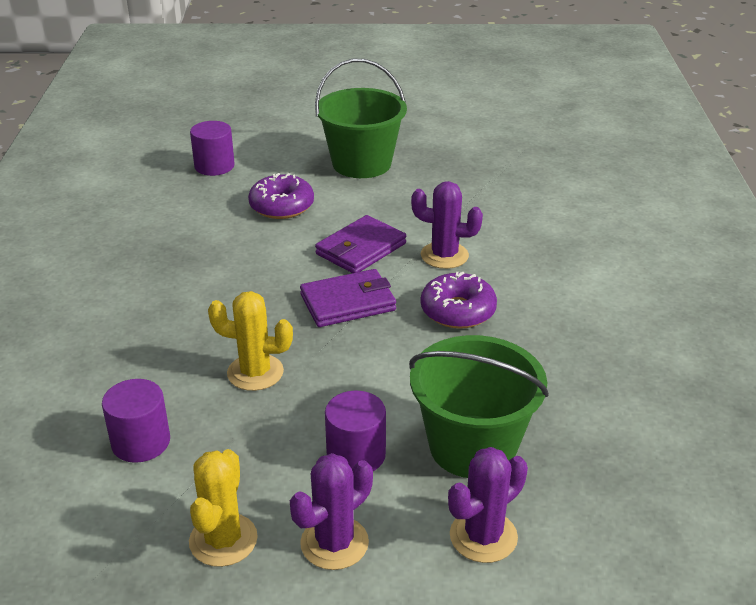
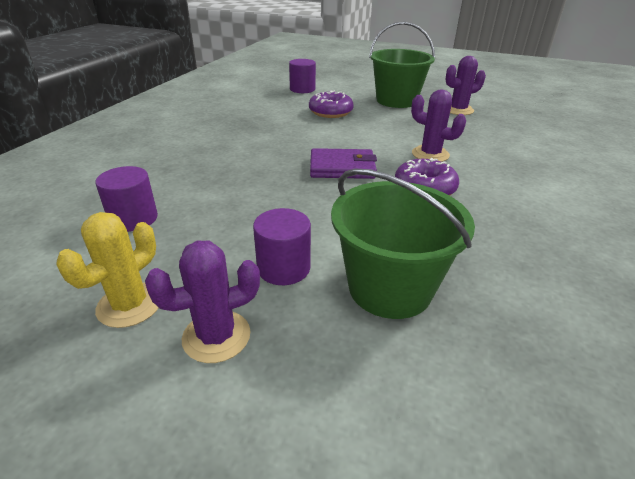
camera: 20 degrees right, 0 degrees up
(255, 372) = (247, 194): yellow cactus -> none
(360, 249) = (370, 141): purple wallet -> none
(483, 536) = (360, 375): purple cactus -> purple cactus (458, 110)

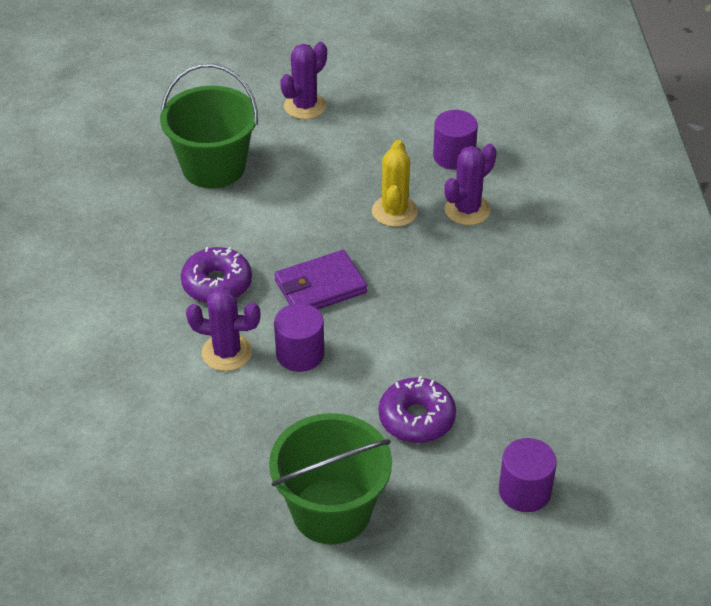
camera: 155 degrees right, 10 degrees up
(129, 305) = (374, 104): yellow cactus -> yellow cactus (394, 211)
(283, 268) = (297, 157): purple cylinder -> purple cylinder (300, 354)
(458, 110) = (212, 514): purple cactus -> purple cactus (467, 210)

